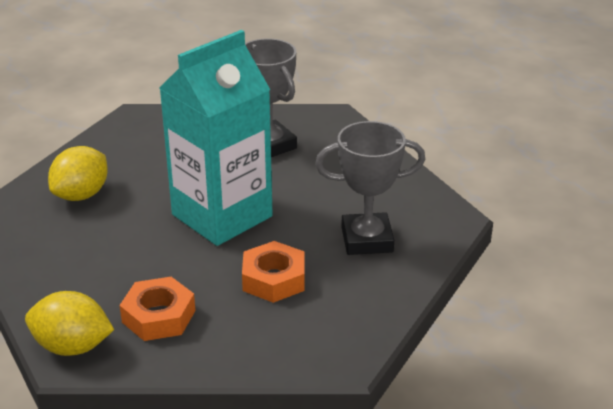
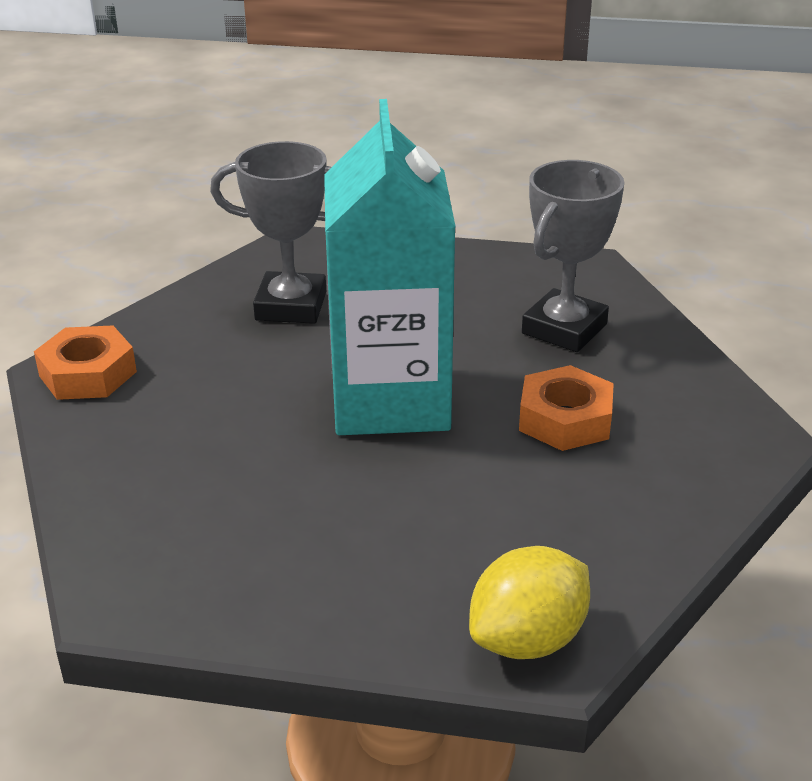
camera: 50 degrees left, 0 degrees up
(81, 195) = (182, 490): yellow lemon -> none
(158, 316) = (542, 536): orange nut -> orange nut (88, 374)

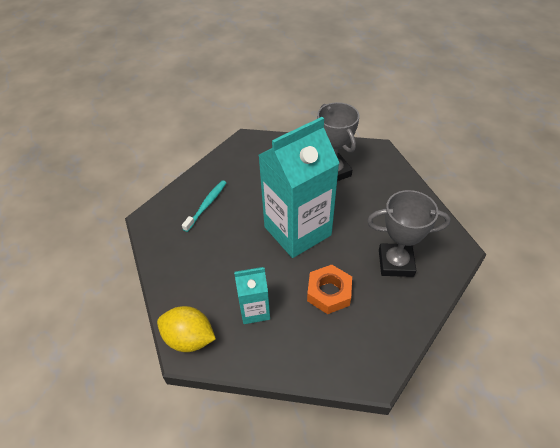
camera: 60 degrees right, 15 degrees up
(88, 374) = (250, 147): orange nut -> none
(184, 493) = (206, 205): none -> turquoise toothbrush
(530, 522) = (254, 310): none -> turquoise carton

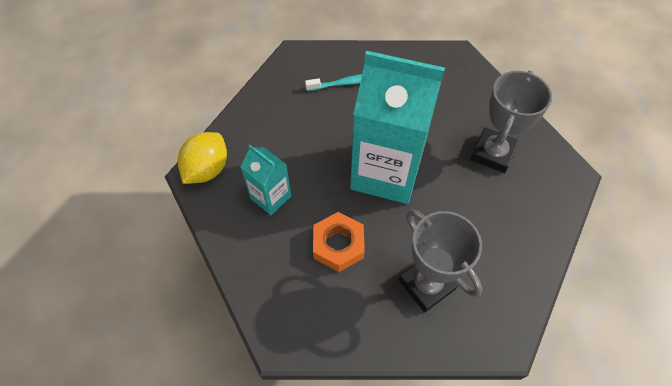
camera: 50 degrees right, 10 degrees up
(189, 338) = (207, 169): yellow lemon -> yellow lemon turned 45 degrees clockwise

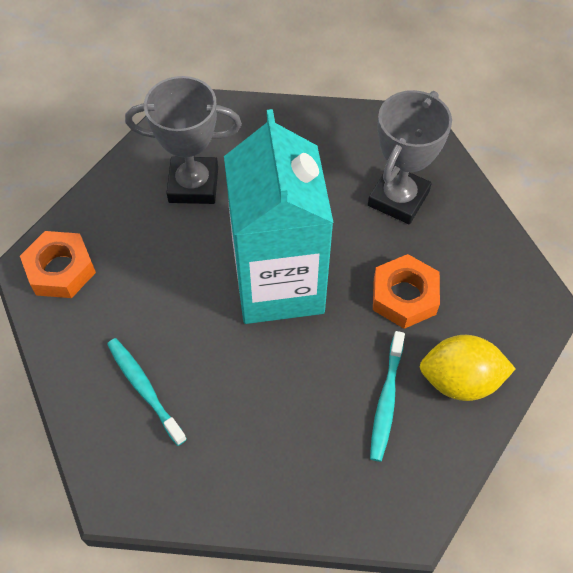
camera: 115 degrees left, 0 degrees up
(207, 169) = (392, 509): yellow lemon -> yellow lemon (460, 380)
(270, 197) = (386, 400): turquoise carton -> turquoise toothbrush
(449, 67) = (61, 269): none -> orange nut

